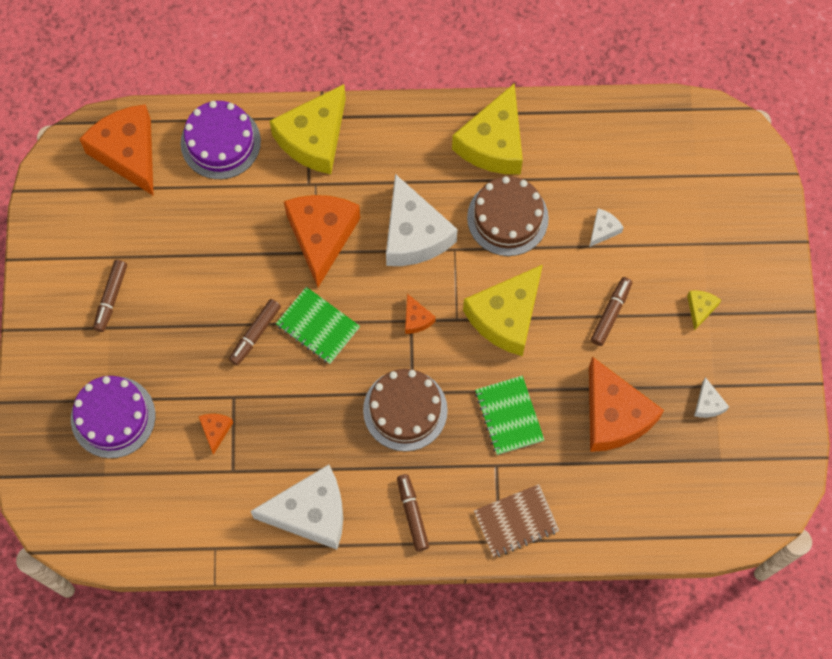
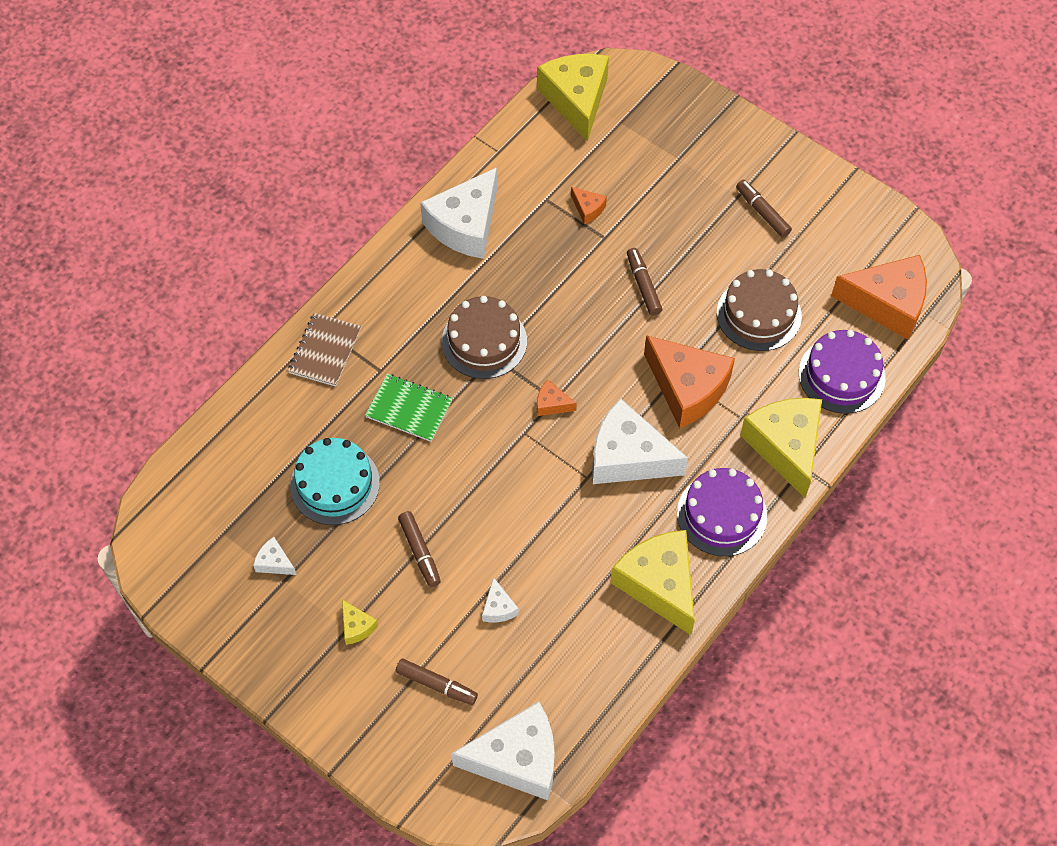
camera: 130 degrees right, 10 degrees down
(113, 417) = (660, 154): purple cake -> purple cake (722, 514)
(318, 326) = (610, 331): green notebook -> none
(412, 514) = (399, 288): brown marker -> brown marker (436, 684)
(506, 317) = (492, 470): yellow cheese -> yellow cheese (576, 99)
(507, 218) = (578, 540): brown cake -> brown cake (759, 314)
(614, 416) = (335, 484): orange cheese -> turquoise cake
(691, 138) = (517, 759): none -> white cheese

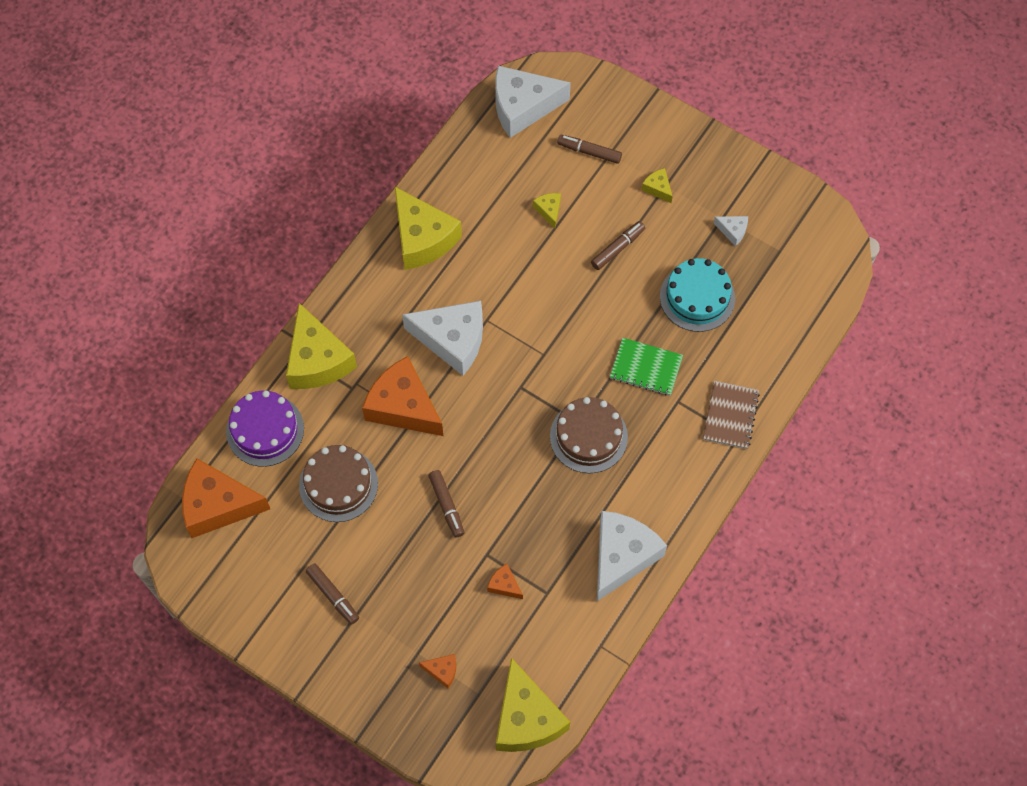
camera: 175 degrees right, 5 degrees up
(420, 552) = (617, 248): brown marker -> brown marker turned 75 degrees clockwise
(498, 608) = (549, 210): white cheese -> yellow cheese
(551, 404) = (522, 382): orange cheese -> orange cheese (442, 671)
(722, 514) = (372, 297): purple cake -> none

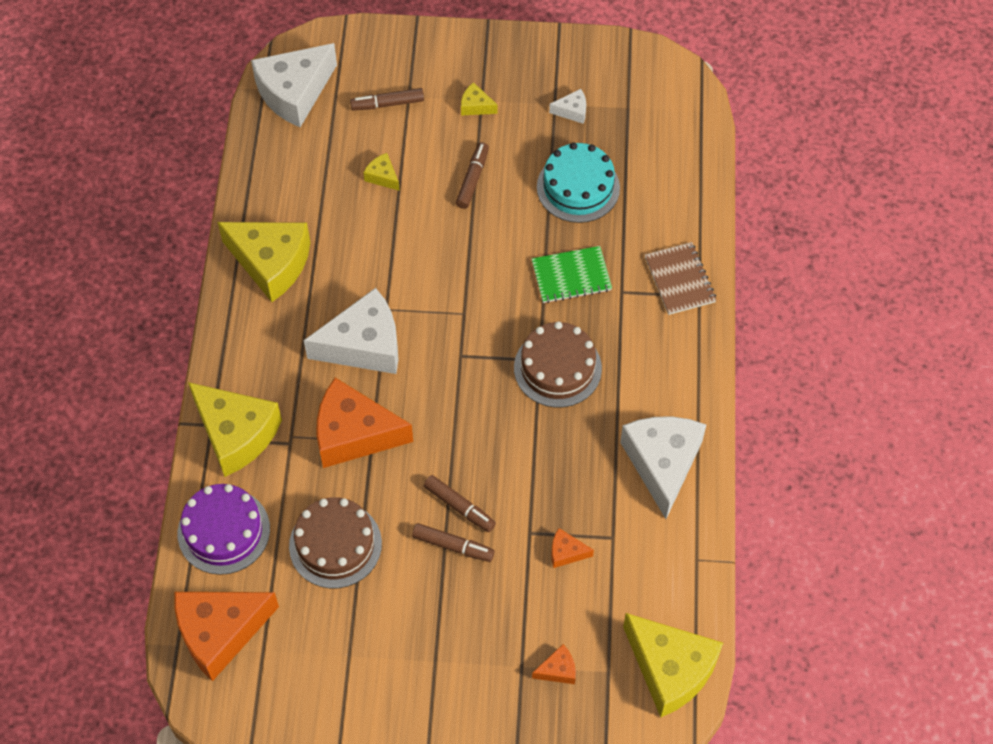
camera: 30 degrees left, 5 degrees down
(333, 595) = (399, 657): brown marker -> brown marker (453, 546)

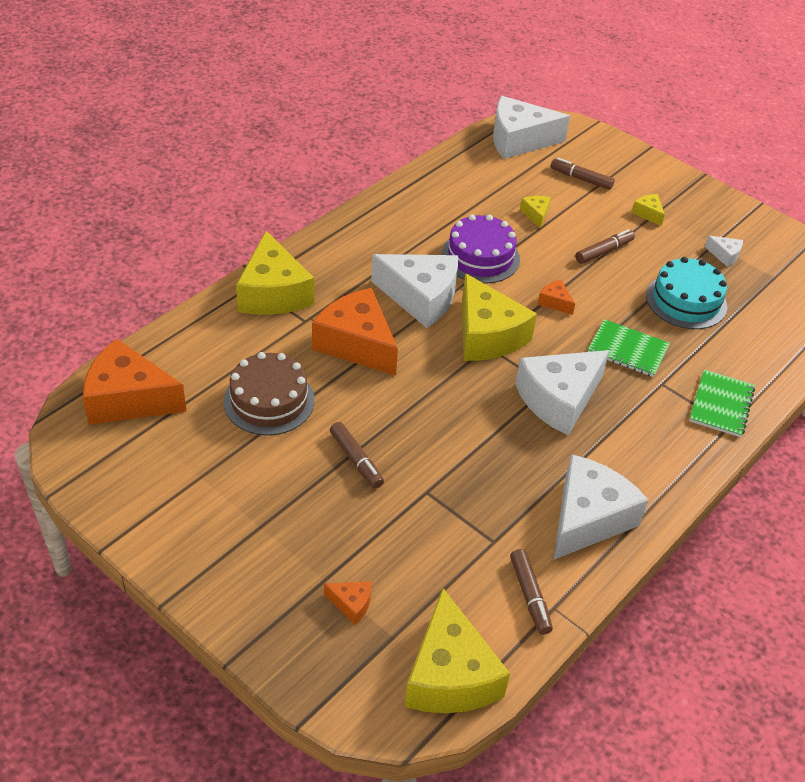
camera: 35 degrees right, 15 degrees down
(223, 531) = (201, 341): purple cake -> purple cake (480, 257)
(271, 263) = (404, 216): yellow cheese -> yellow cheese (487, 335)
(459, 506) = (388, 438): brown marker -> brown marker (530, 595)
(557, 368) = (559, 400): brown cake -> white cheese
(566, 552) = (443, 525): orange cheese -> orange cheese (555, 302)
(680, 280) = (721, 405): brown notebook -> green notebook

